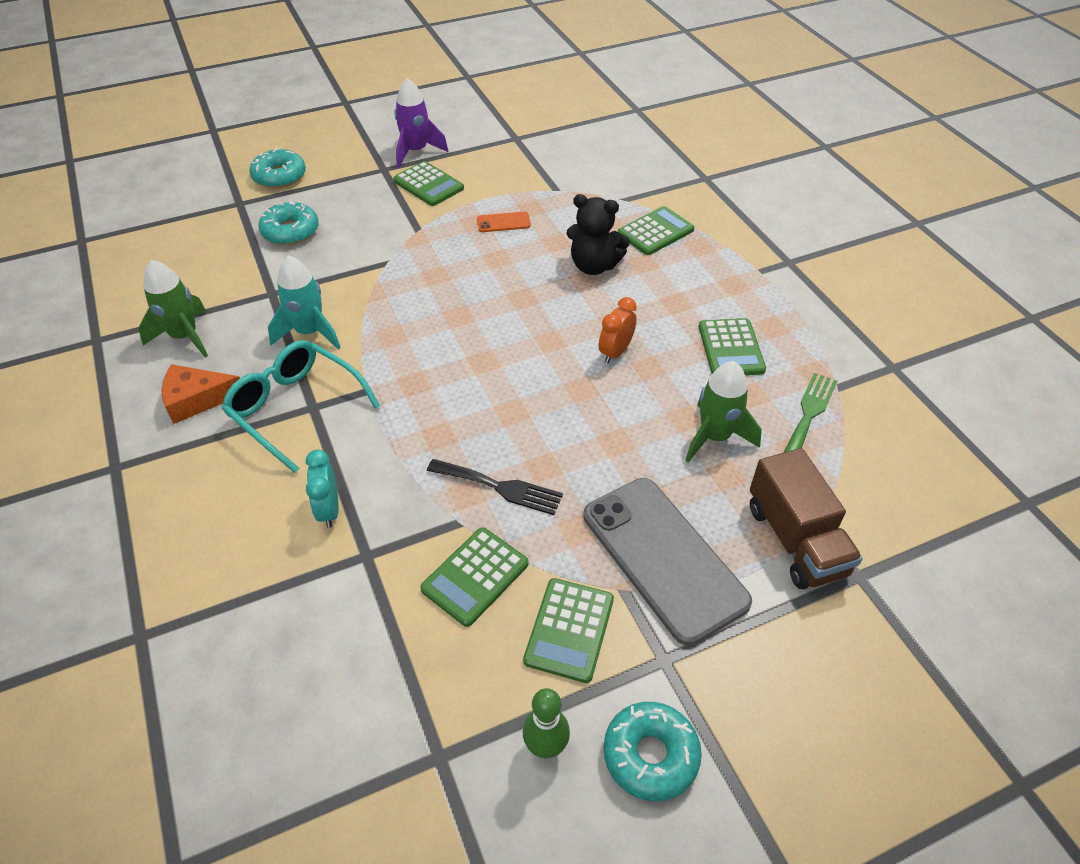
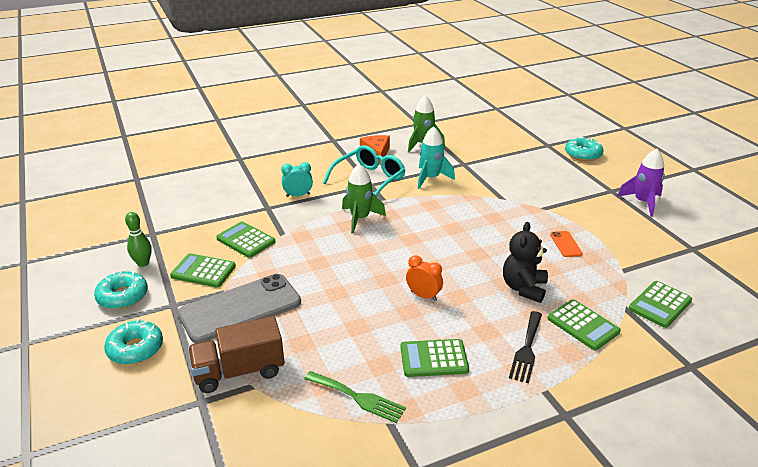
camera: 90 degrees right, 15 degrees down
(290, 231) = (524, 164): turquoise donut -> turquoise donut (135, 349)
(428, 185) = (600, 210): green calculator -> green calculator (660, 305)
(500, 487) = (305, 247): black fork -> black fork (526, 349)
(715, 437) = (337, 340): green rocket -> green rocket (360, 219)

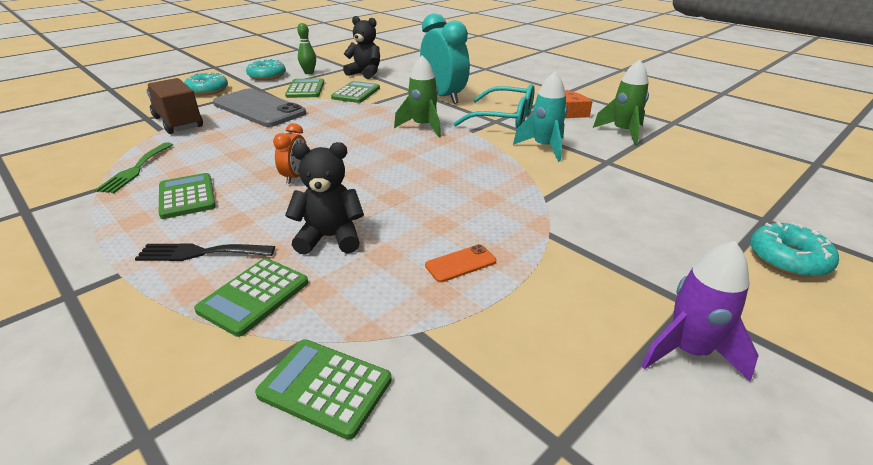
camera: 70 degrees right, 0 degrees up
(186, 226) = (365, 73): none -> black teddy bear
(298, 195) = (444, 97): turquoise clock -> turquoise clock, size x2.02

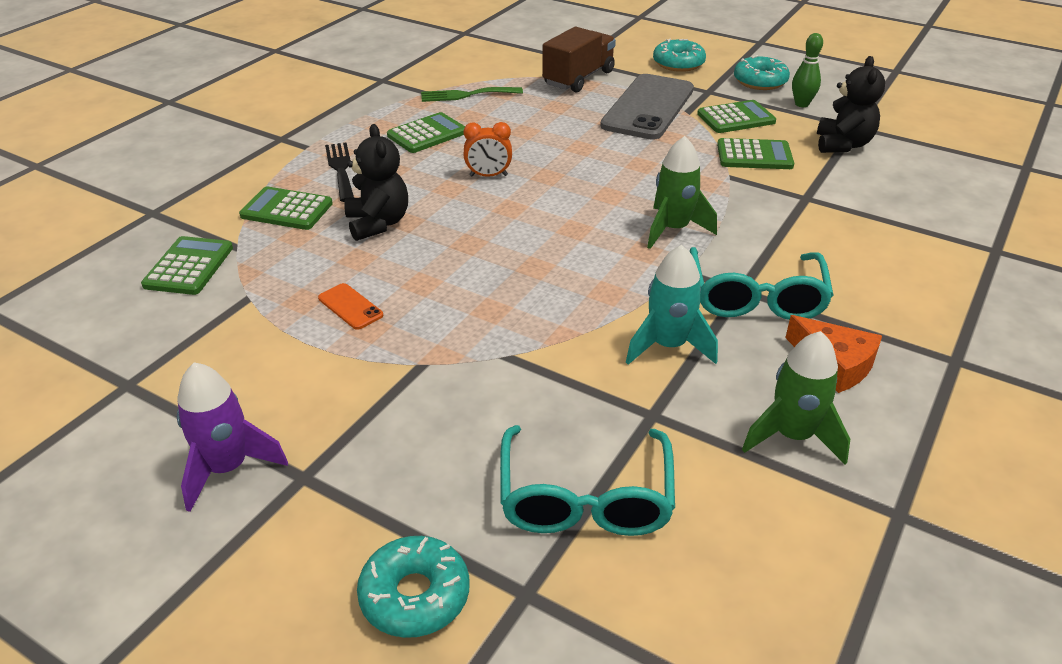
camera: 75 degrees right, 5 degrees up
(444, 97) = (804, 228): turquoise clock -> none
(681, 191) = (585, 497): none -> turquoise glasses

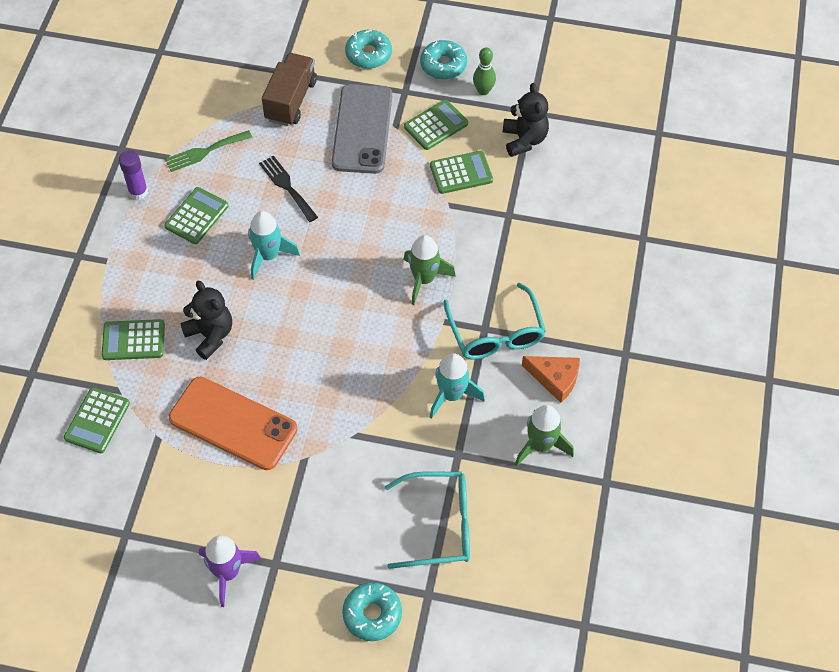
camera: 20 degrees left, 20 degrees up
(189, 266) = (97, 421): green calculator -> green calculator turned 150 degrees counterclockwise
(341, 169) = (149, 281): black fork -> black fork (287, 186)
(350, 307) = (233, 423): orange phone -> orange phone, size x2.45
(378, 108) = (138, 192): none -> purple glue stick
(488, 176) = (268, 256): orange clock -> turquoise rocket
(585, 497) = (438, 525): turquoise glasses -> turquoise glasses turned 75 degrees counterclockwise

